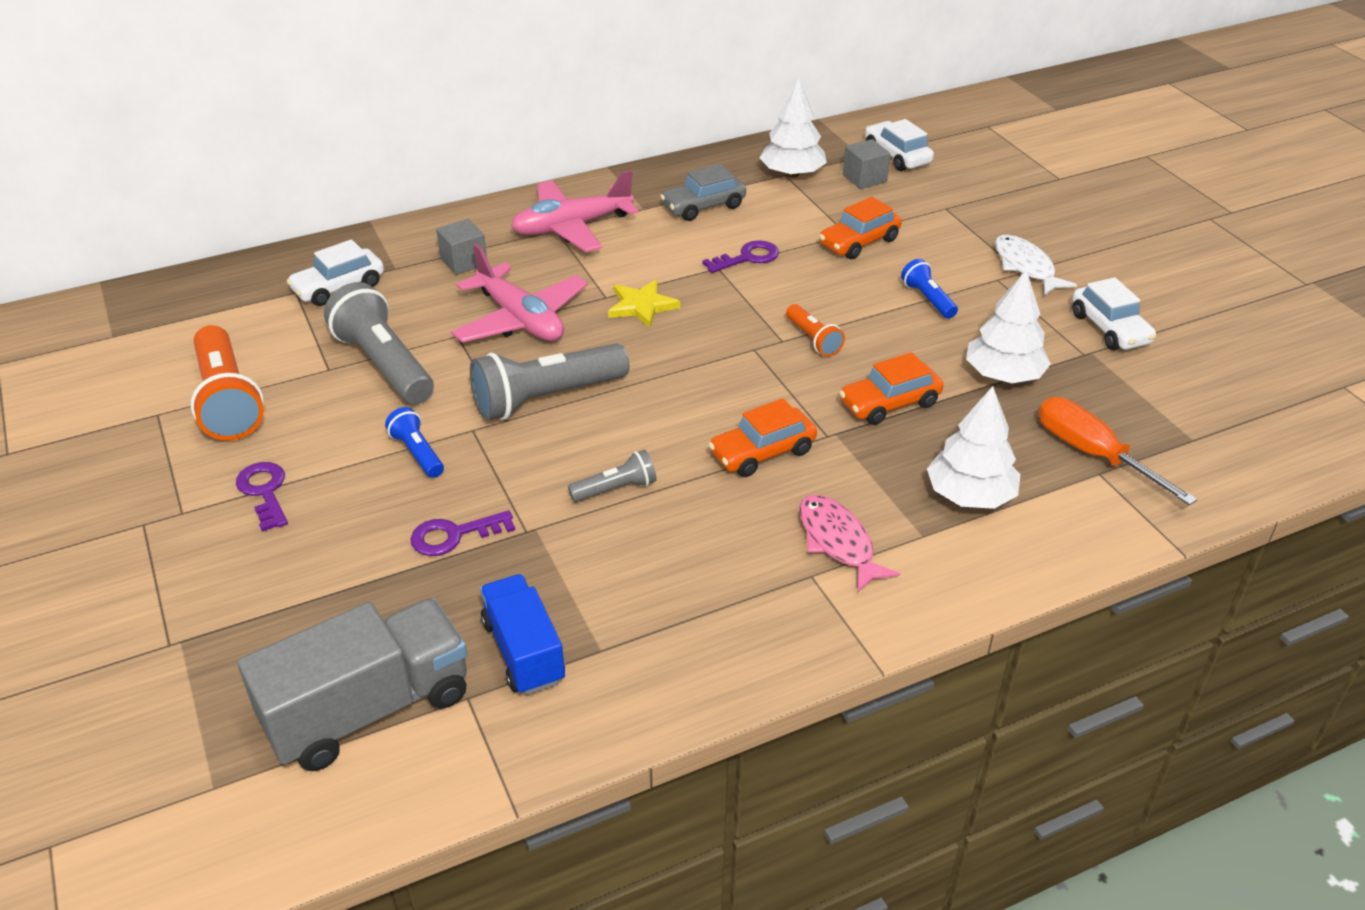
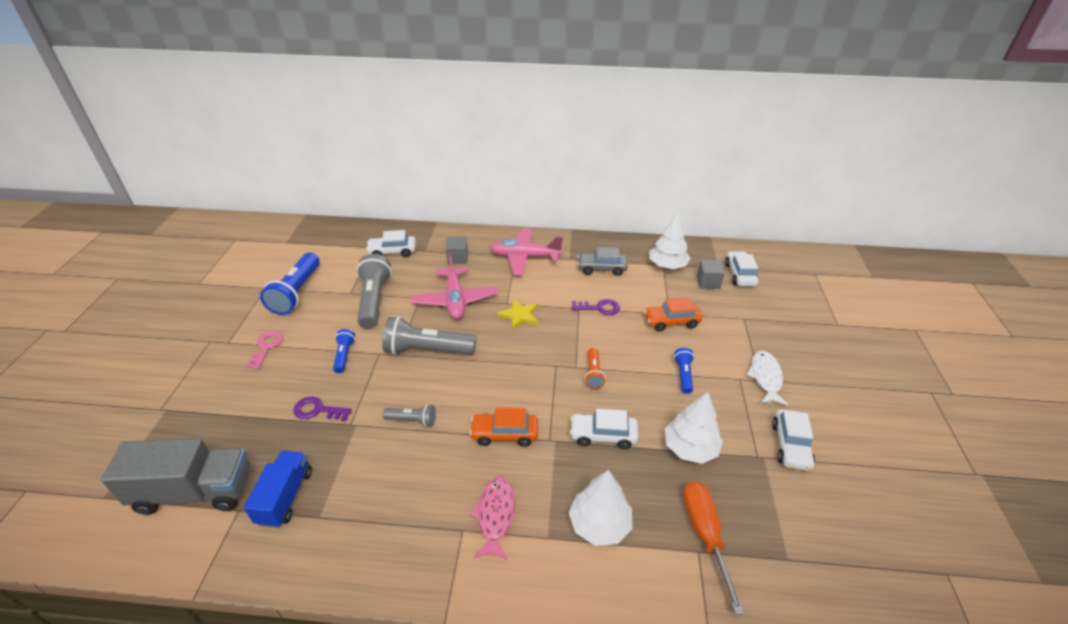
camera: 30 degrees right, 0 degrees up
(228, 401) = (297, 293): orange flashlight -> blue flashlight
(264, 491) = (267, 347): purple key -> pink key
(889, 403) = (603, 435): orange car -> white car

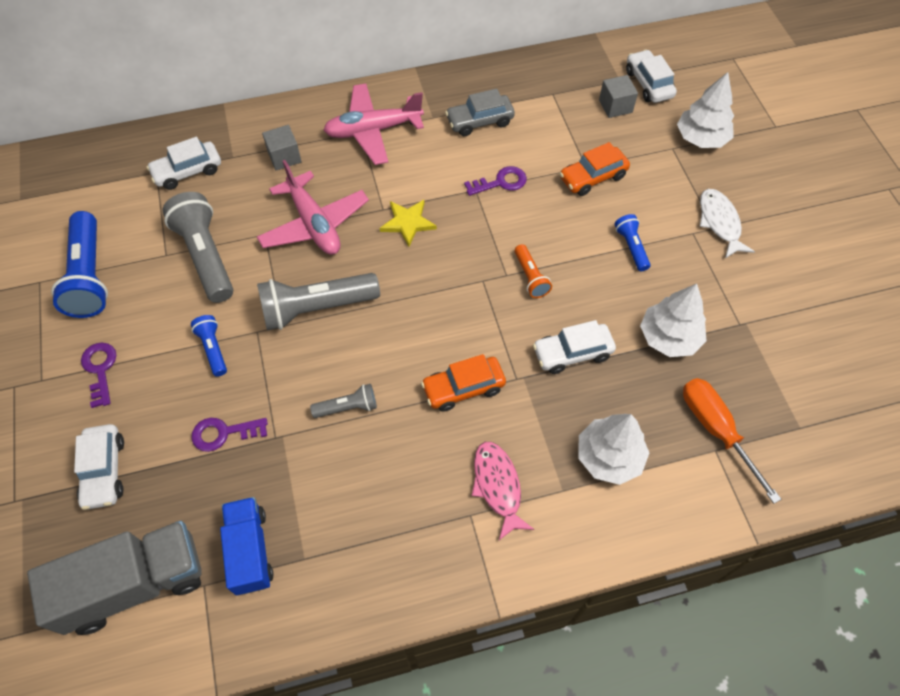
camera: 20 degrees left, 20 degrees up
(267, 347) = (100, 369): pink key -> purple key
(667, 265) = (558, 94): white tree -> white tree (701, 138)
(790, 445) = (768, 300): white car -> white car (104, 471)

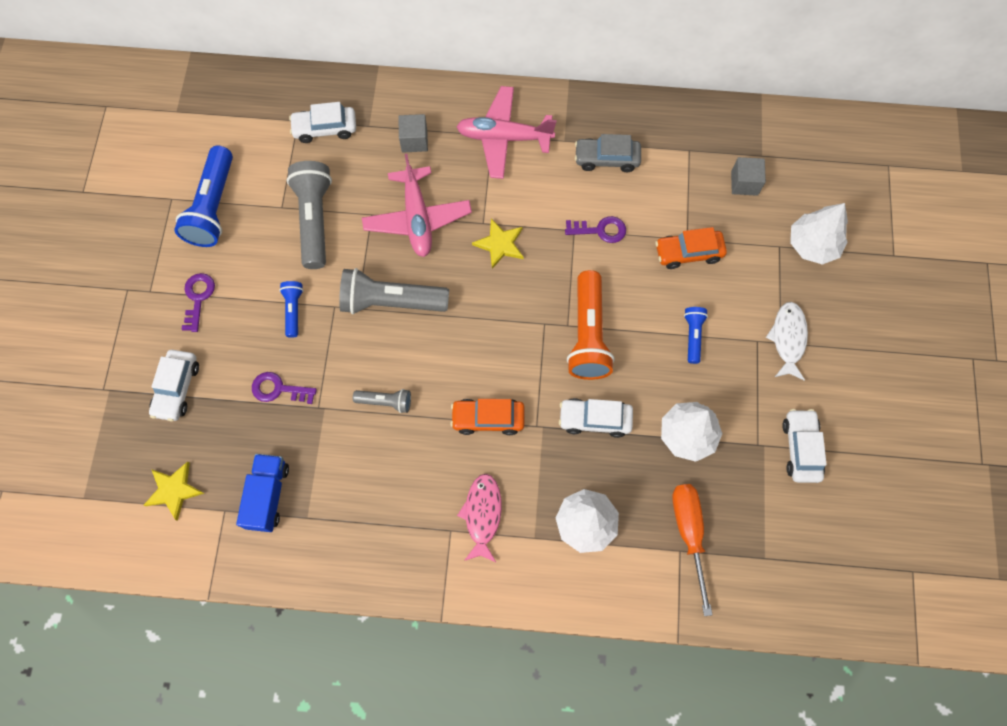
camera: 20 degrees right, 10 degrees up
(135, 584) = (174, 490): grey truck -> yellow star
(530, 277) = (588, 335): orange flashlight -> orange flashlight, size x1.95
(648, 84) = (788, 168): white car -> white car (800, 448)

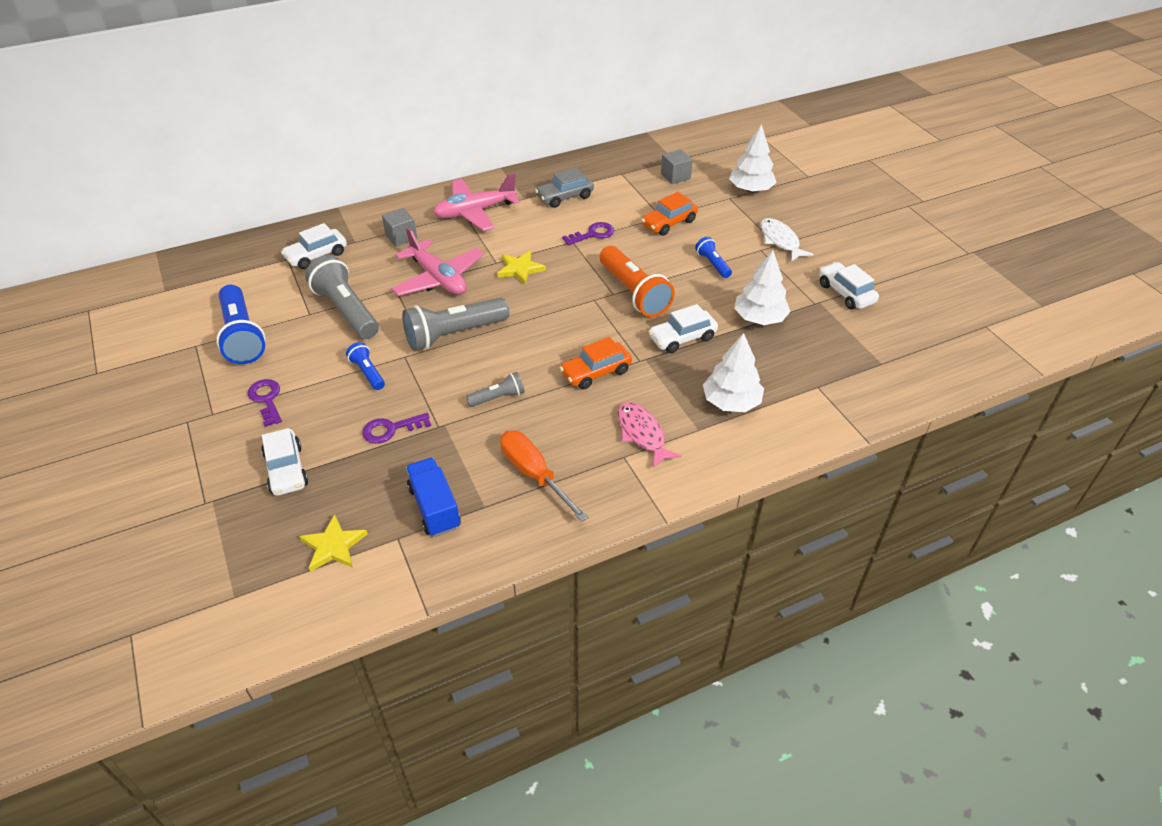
camera: 30 degrees left, 25 degrees down
(689, 533) = (814, 373): orange screwdriver -> orange screwdriver (534, 474)

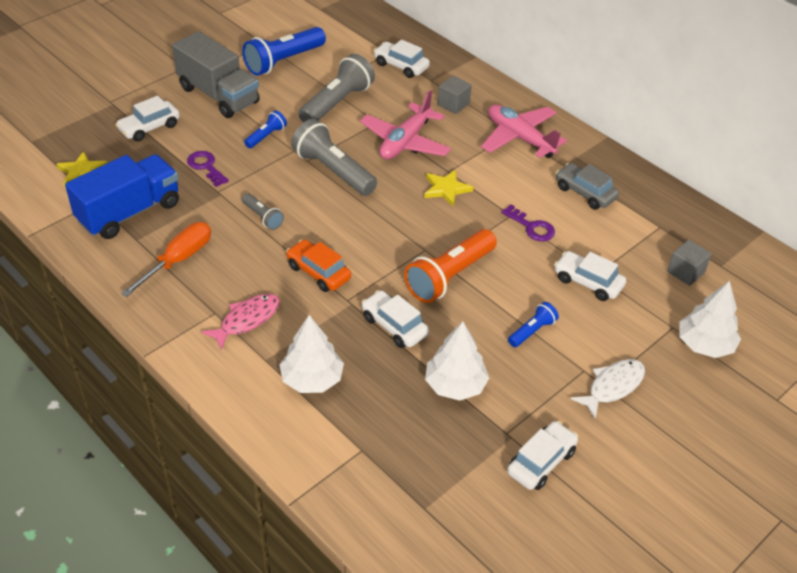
camera: 70 degrees right, 0 degrees up
(266, 399) = (218, 95): purple key -> grey truck
(434, 507) = (129, 212): blue truck -> blue truck, size x1.56
(669, 223) = (588, 282): orange car -> white car

